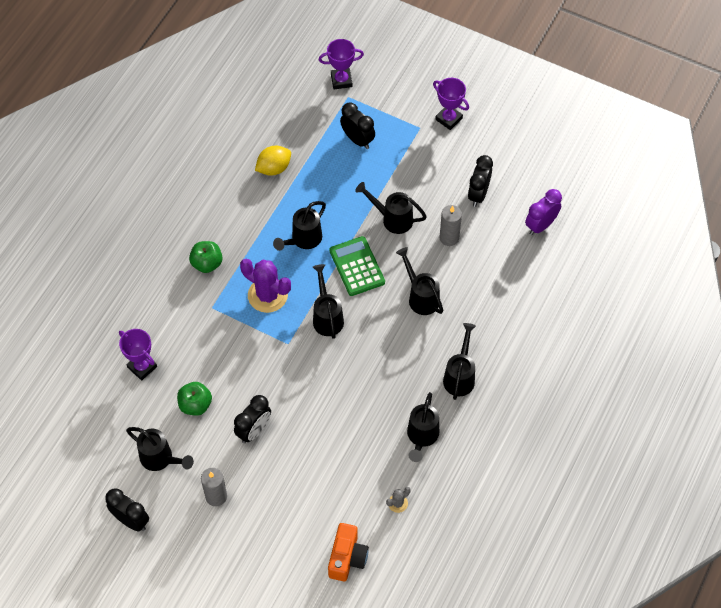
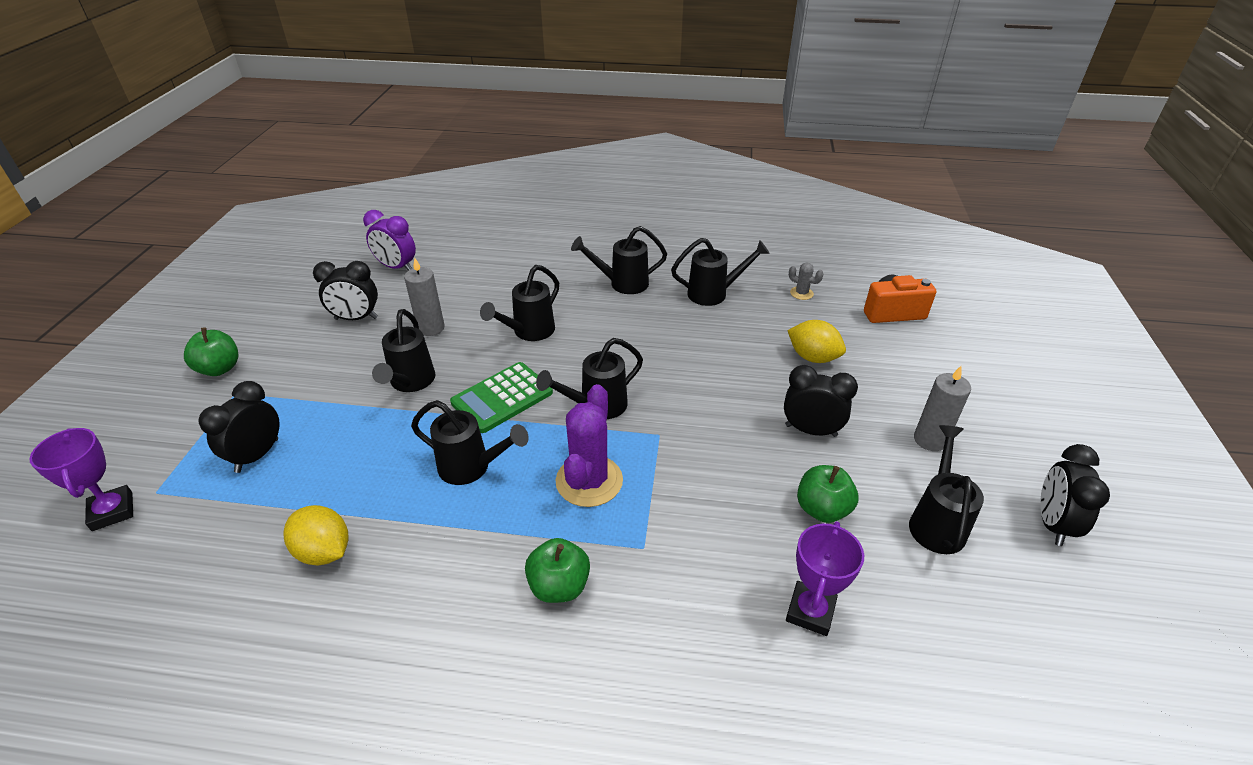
camera: 110 degrees left, 20 degrees down
(320, 469) = (813, 357): none -> yellow lemon
(448, 119) = (219, 368): purple trophy -> green apple

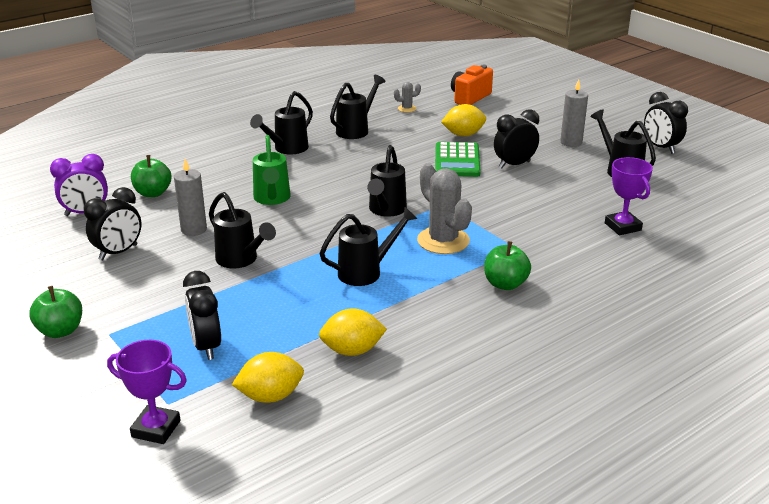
camera: 45 degrees left, 10 degrees down
(206, 547) = (270, 396): none -> yellow lemon
(502, 398) = (320, 235): green calculator -> green calculator (457, 161)
(528, 332) = (272, 199): black watering can -> green watering can
(589, 481) = (443, 241): purple cactus -> grey cactus
(822, 509) = (569, 191): green apple -> green apple (153, 193)

